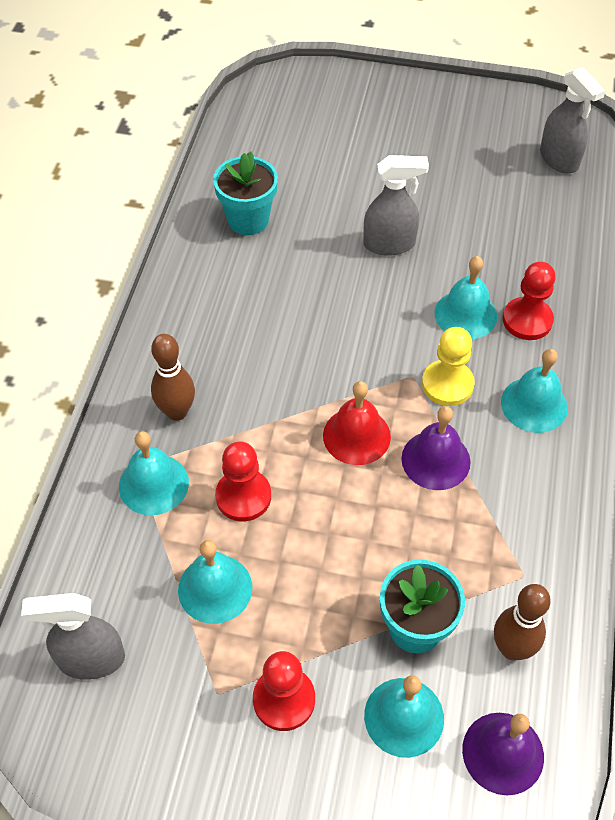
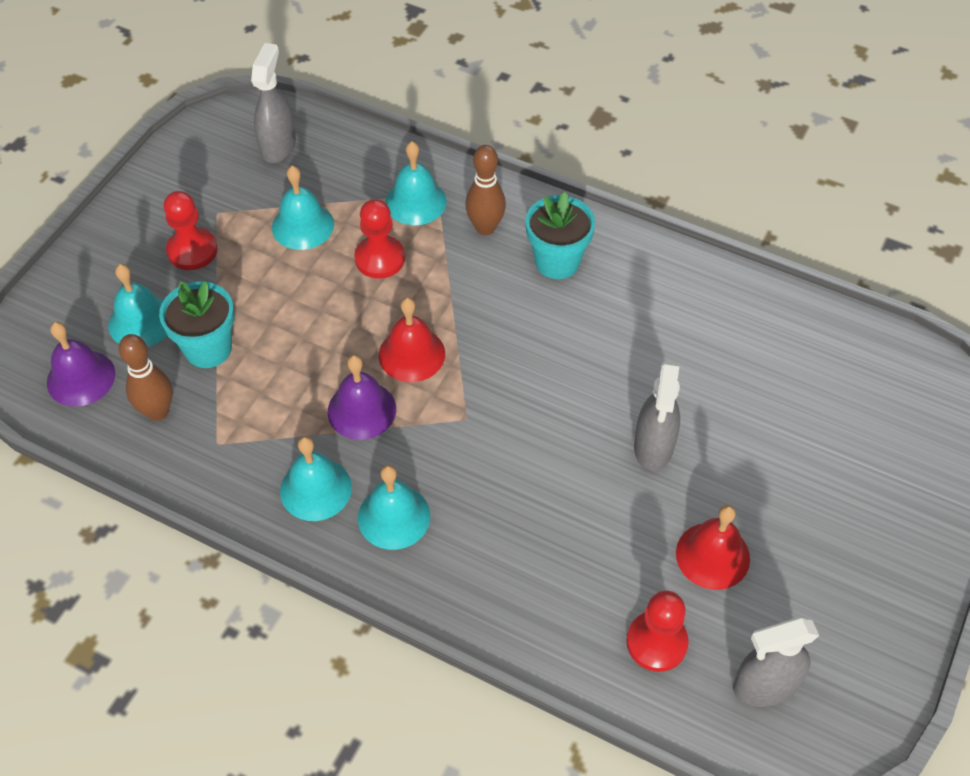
camera: 105 degrees right, 0 degrees up
(248, 220) = (719, 324): turquoise flower pot -> turquoise flower pot (557, 261)
(447, 384) = (445, 446): yellow pawn -> none
(465, 314) = (531, 491): turquoise bell -> turquoise bell (315, 489)
(472, 197) = (712, 555): none -> red bell
(527, 320) = (506, 550): red pawn -> red pawn (656, 642)

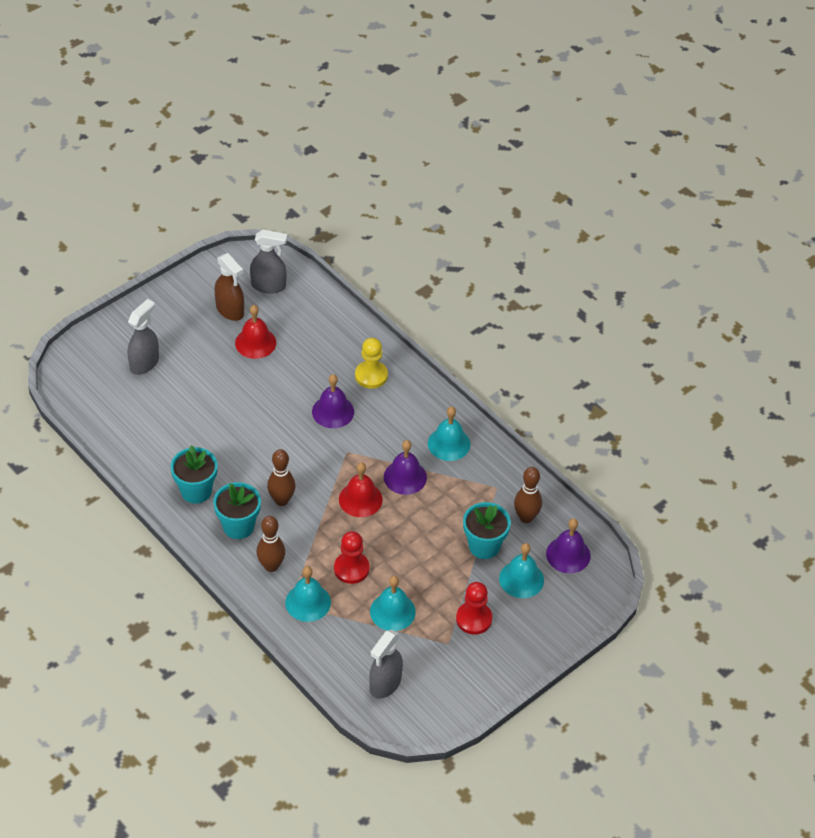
camera: 160 degrees left, 5 degrees down
(394, 517) = (412, 415): turquoise bell -> none
(492, 566) = (371, 375): none -> yellow pawn
(520, 315) = (281, 500): none -> brown bowling pin
(521, 477) = (333, 411): none -> purple bell
(642, 287) = (196, 491): none -> turquoise flower pot
(653, 447) = (251, 401): grey spray bottle -> grey spray bottle (144, 363)
(656, 642) = (308, 318): red pawn -> none
(794, 604) = (230, 310): none -> brown spray bottle

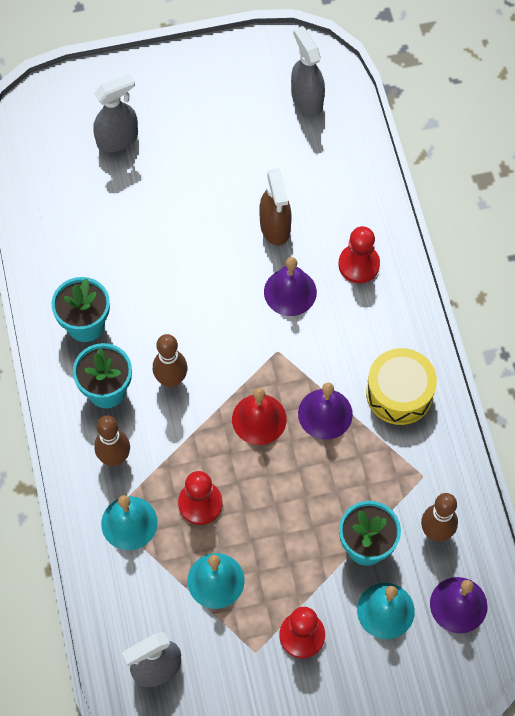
camera: 30 degrees right, 15 degrees up
(230, 310) = (246, 112): brown spray bottle -> brown spray bottle (275, 227)
(255, 343) = (252, 165): red bell -> none
(269, 286) = (307, 98): grey spray bottle -> grey spray bottle turned 150 degrees counterclockwise
(371, 375) = (359, 264): yellow pawn -> red pawn
(449, 443) = (399, 393): turquoise bell -> yellow drum

